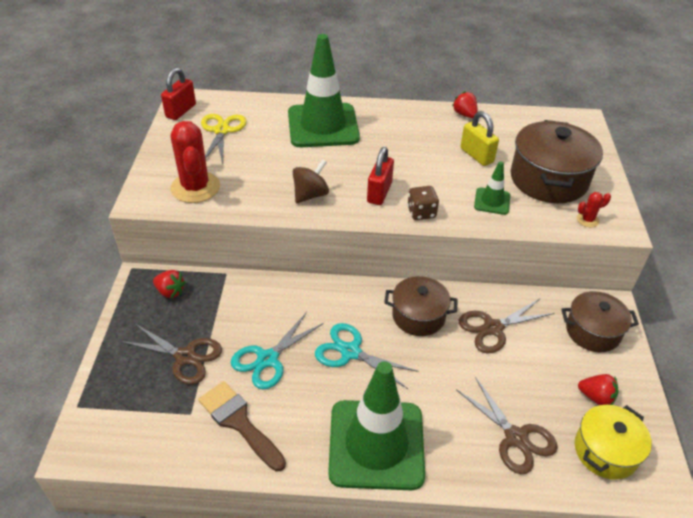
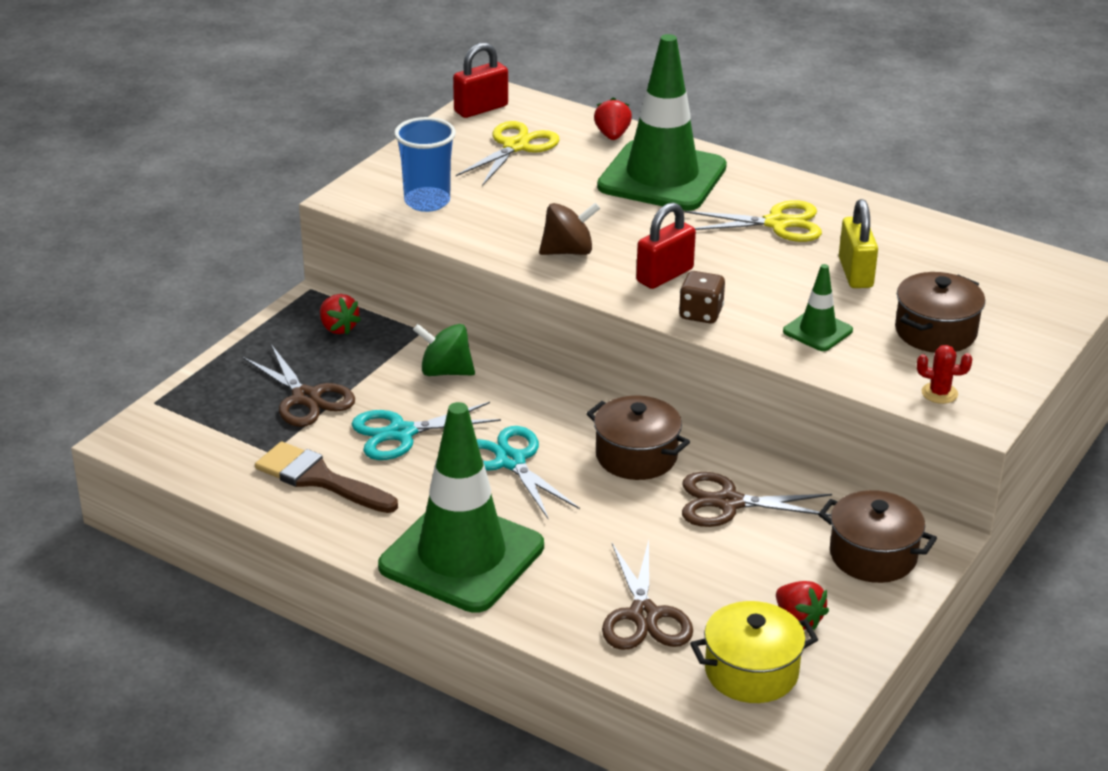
camera: 30 degrees right, 10 degrees down
(195, 187) = (427, 201): red cactus -> blue cup
(239, 422) = (319, 479): brown brush -> brown brush turned 45 degrees counterclockwise
(262, 299) = (445, 371): none -> green spinning top
(410, 137) = (777, 224): none -> yellow scissors
(464, 114) = (894, 219): red strawberry -> red strawberry (612, 135)
(548, 179) = (935, 332): brown pot -> brown pot, size x0.63

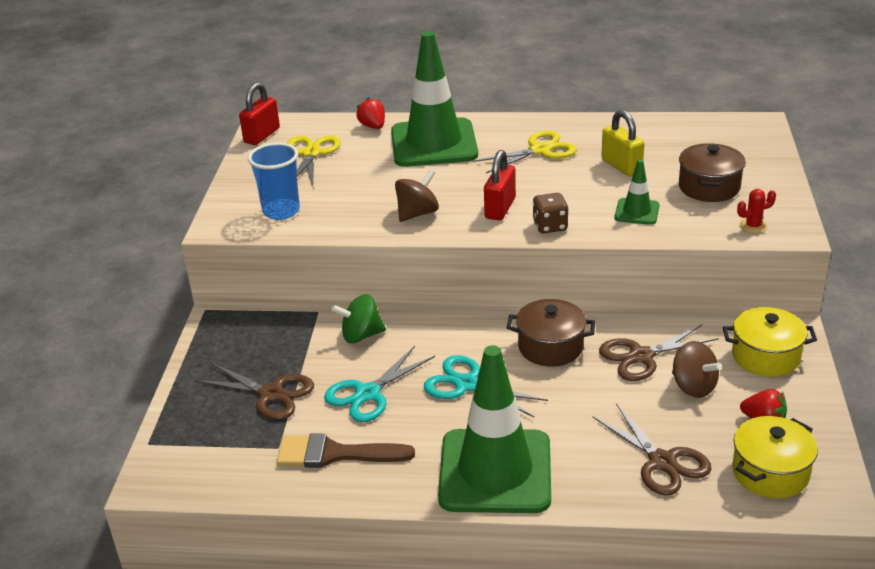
camera: 25 degrees left, 0 degrees up
(338, 328) = (252, 331): red strawberry -> none
(755, 555) = (693, 387): none -> brown spinning top
(873, 555) = (765, 356): brown pot -> yellow pot

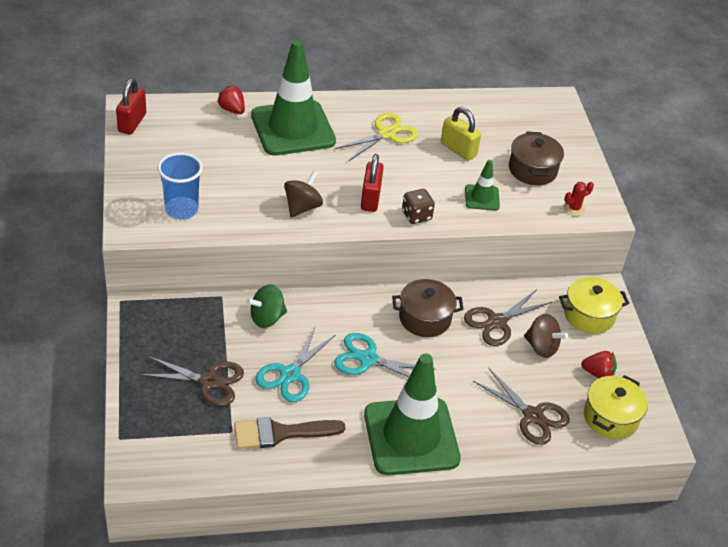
camera: 20 degrees left, 10 degrees up
(311, 153) = (186, 143): yellow scissors -> none

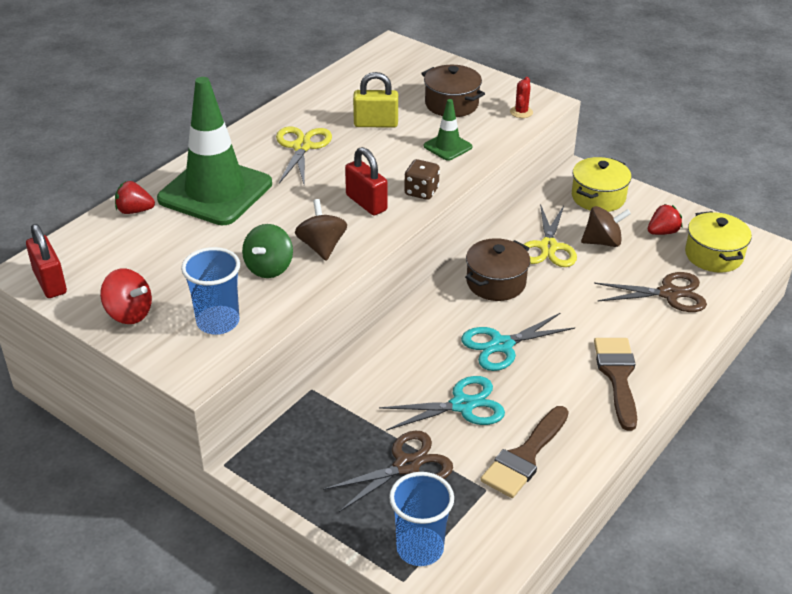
camera: 40 degrees left, 5 degrees down
(145, 170) = (129, 313): none -> red spinning top
(150, 430) = (420, 548): none -> blue cup
(267, 318) = (377, 376): green spinning top -> green spinning top (269, 268)
(290, 374) = (462, 405): turquoise scissors -> turquoise scissors turned 90 degrees counterclockwise
(411, 436) = (617, 376): green traffic cone -> brown brush
(497, 322) = (548, 247): brown scissors -> yellow scissors

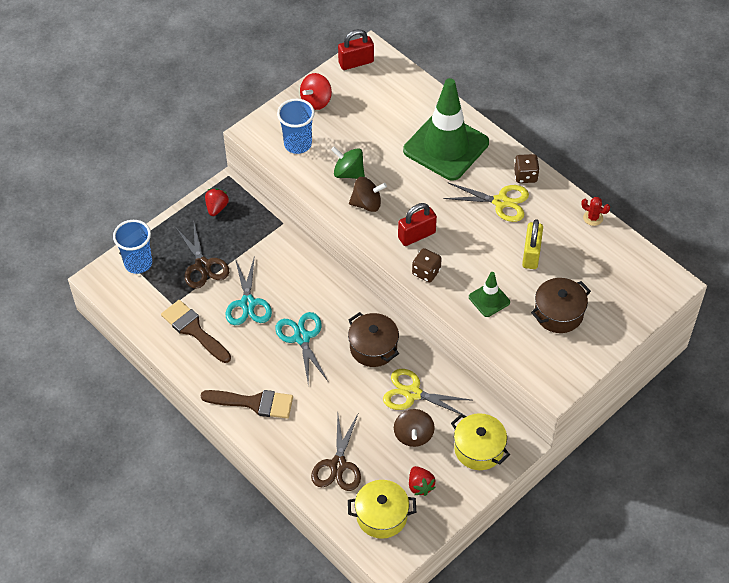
camera: 100 degrees right, 15 degrees up
(134, 211) = (429, 102): red strawberry -> red strawberry (217, 208)
(258, 133) = (525, 176): none -> brown dice
(521, 112) = (539, 364): red cactus -> red cactus (593, 218)

